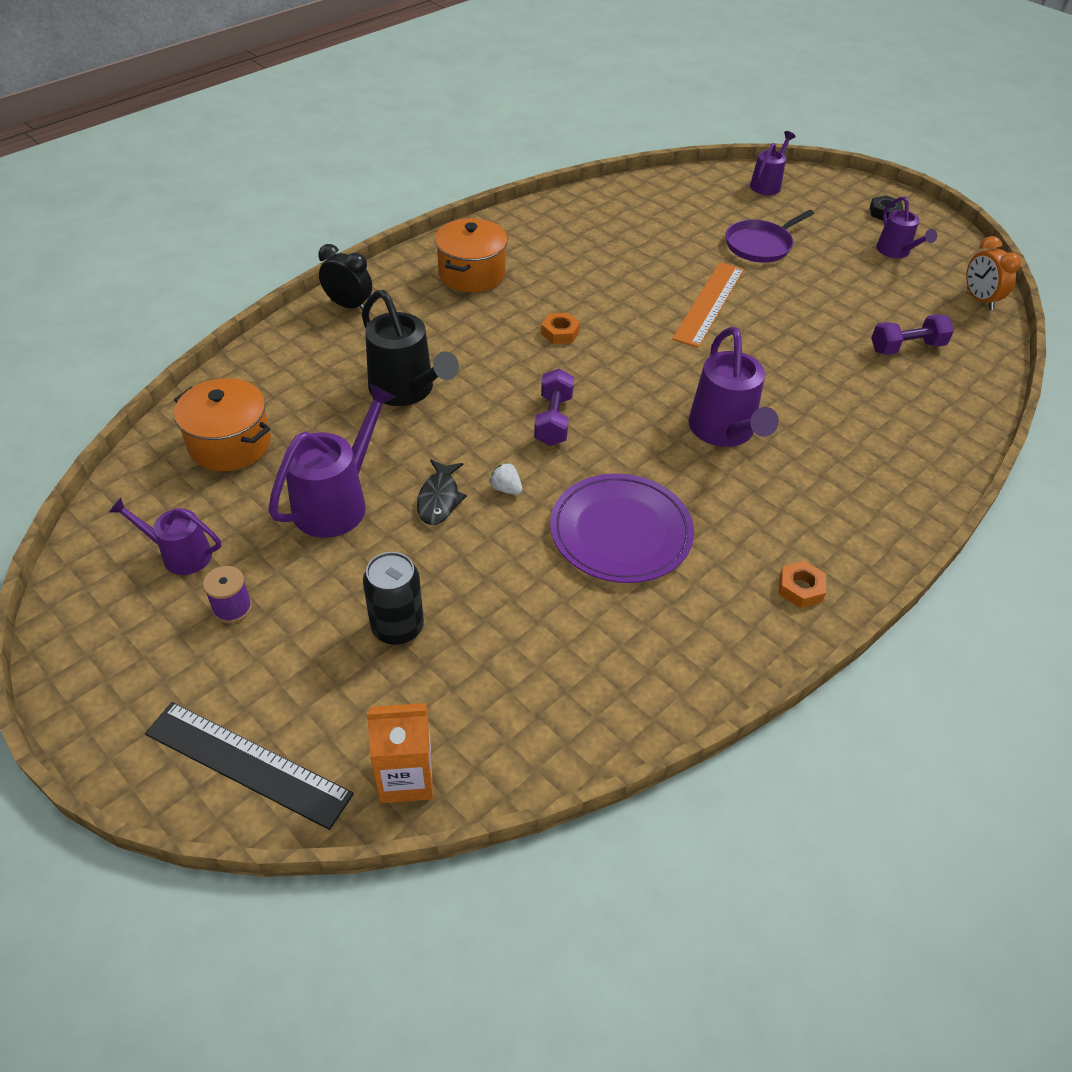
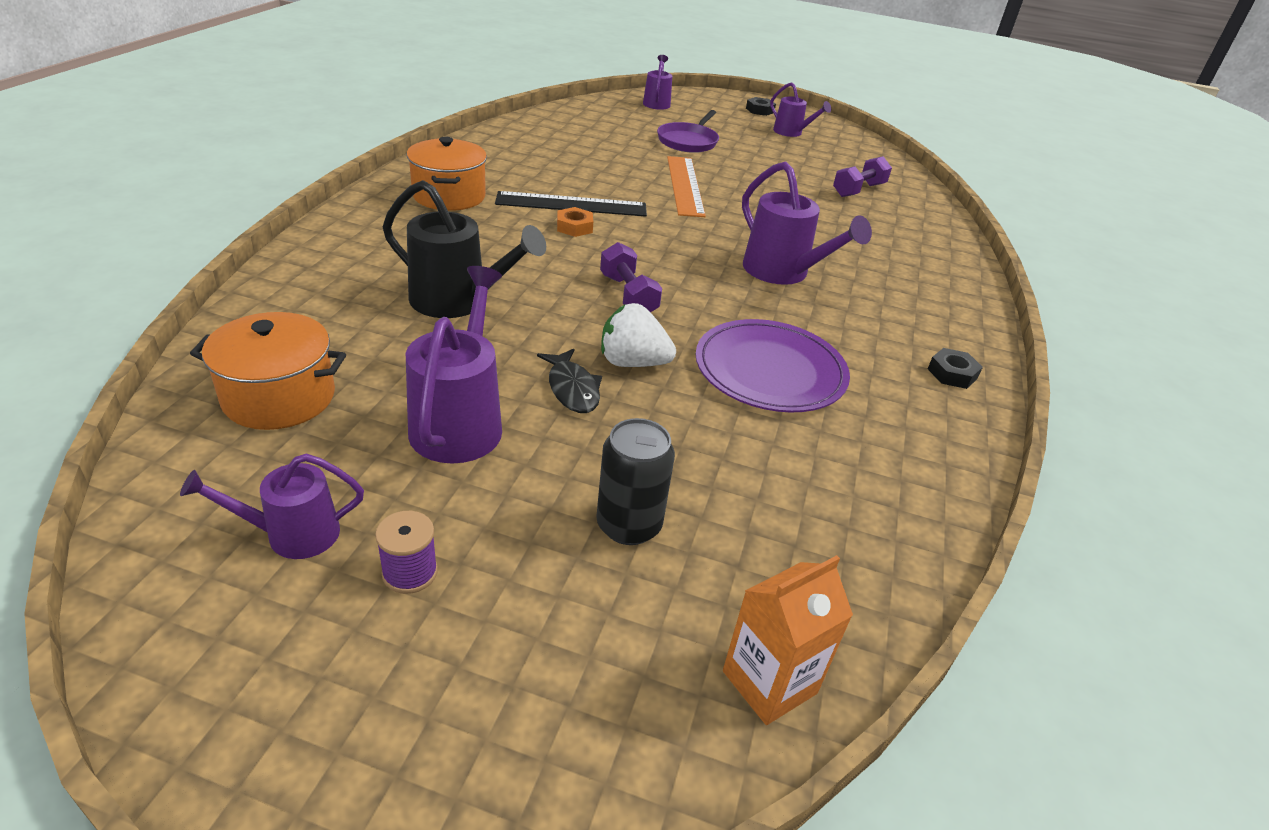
camera: 30 degrees left, 10 degrees down
(247, 763) = (568, 753): black ruler -> black ruler (571, 204)
(349, 306) = (334, 241): black clock -> none
(506, 489) = (632, 362): white strawberry -> white strawberry, size x1.90
(800, 588) = (952, 374): orange nut -> black nut
(979, 299) = (875, 153): orange clock -> none

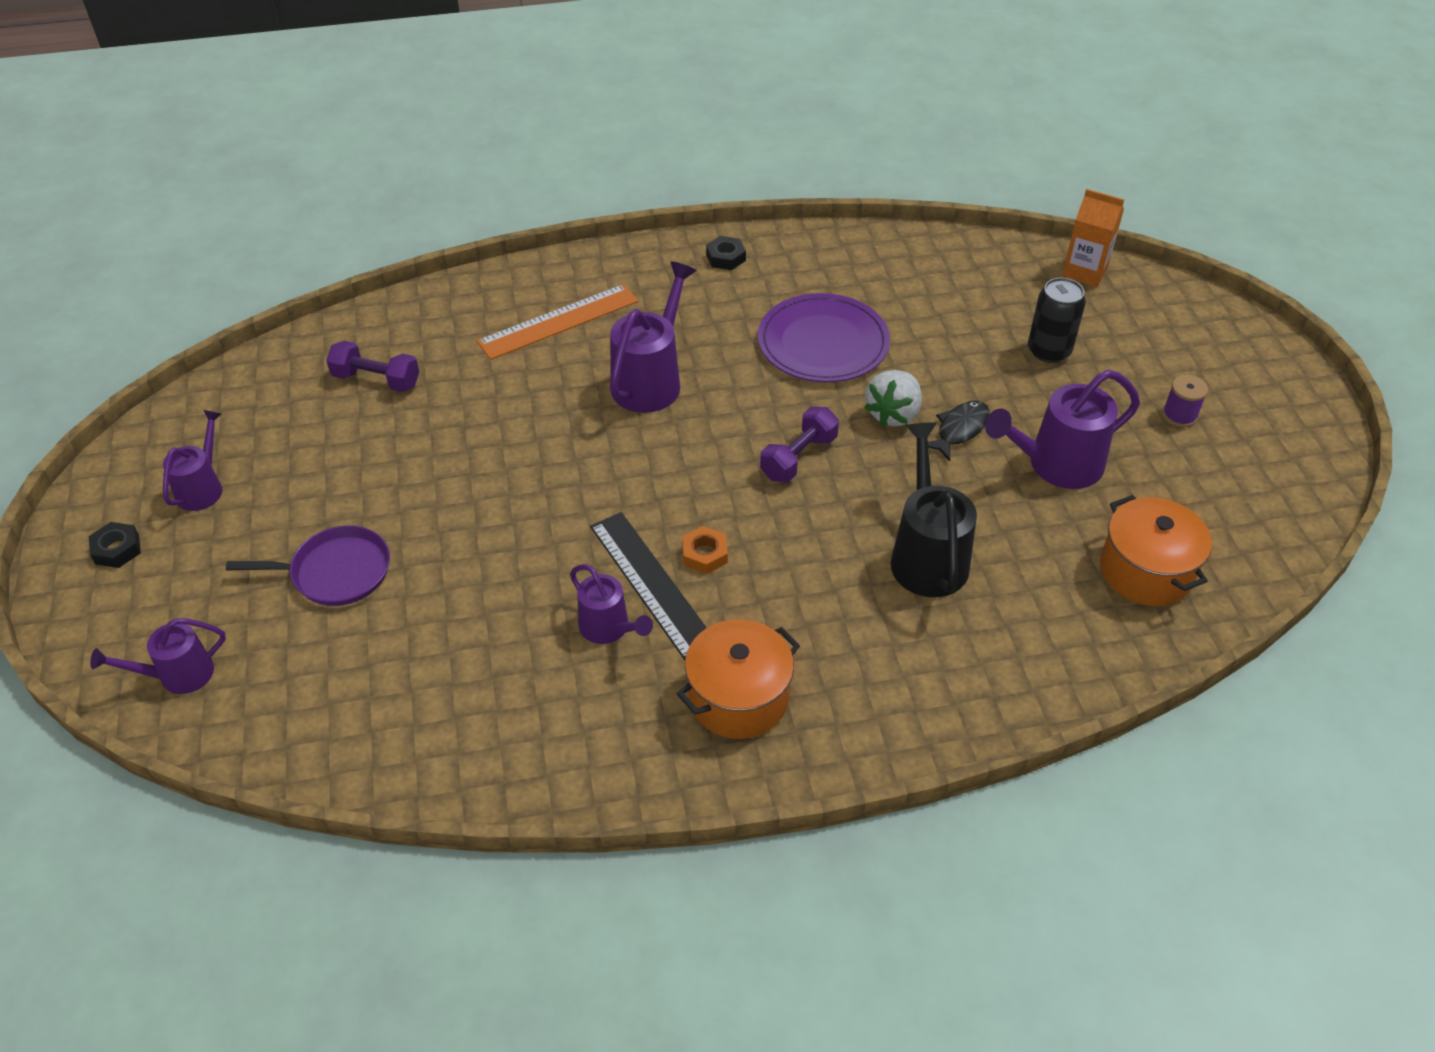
camera: 115 degrees left, 10 degrees up
(291, 534) = (1218, 477): purple watering can -> purple watering can (609, 629)
(632, 362) = (893, 414): white strawberry -> white strawberry turned 45 degrees clockwise
(685, 185) = (501, 517): orange ruler -> orange ruler (558, 321)

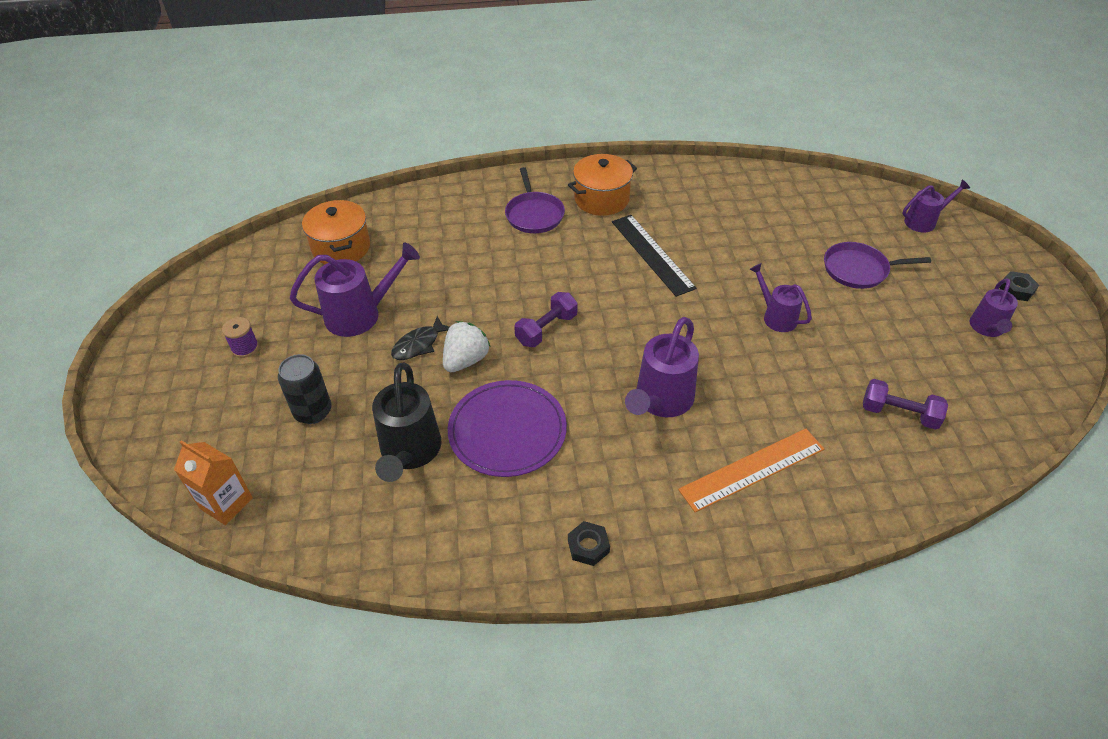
camera: 175 degrees left, 0 degrees up
(609, 629) = (676, 232): purple watering can -> purple watering can (775, 316)
(705, 554) = (618, 269): orange nut -> none
(853, 656) = (534, 214): none -> purple pan
(927, 554) = (474, 262): black watering can -> black watering can (409, 453)

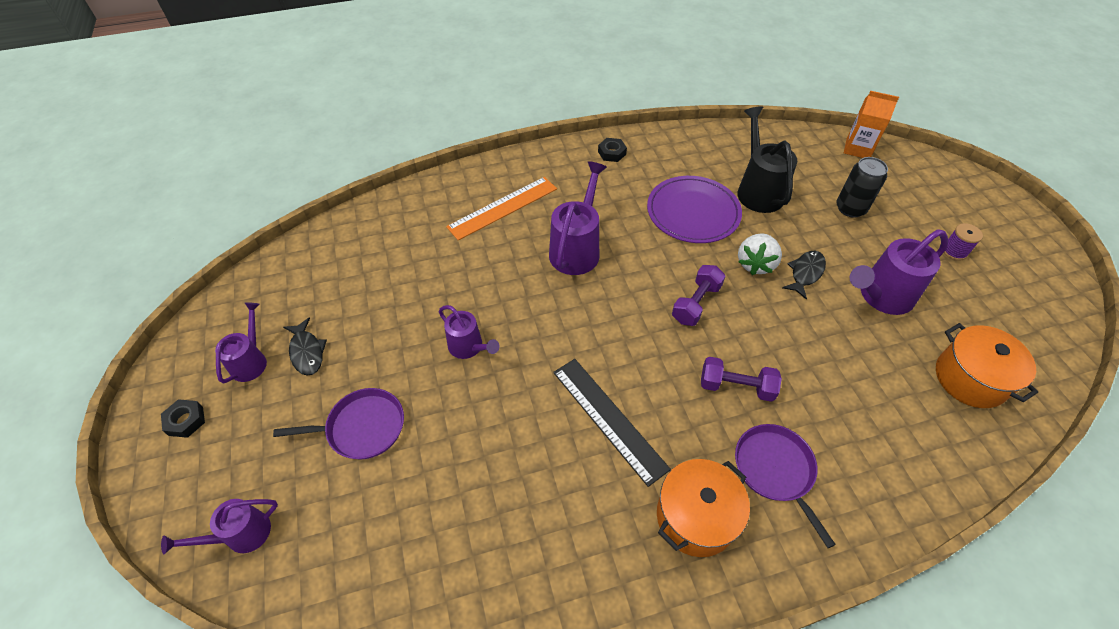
camera: 170 degrees right, 5 degrees up
(899, 414) = (376, 262): purple dumbbell -> purple dumbbell (736, 387)
(935, 330) = (307, 352): none -> black fish

